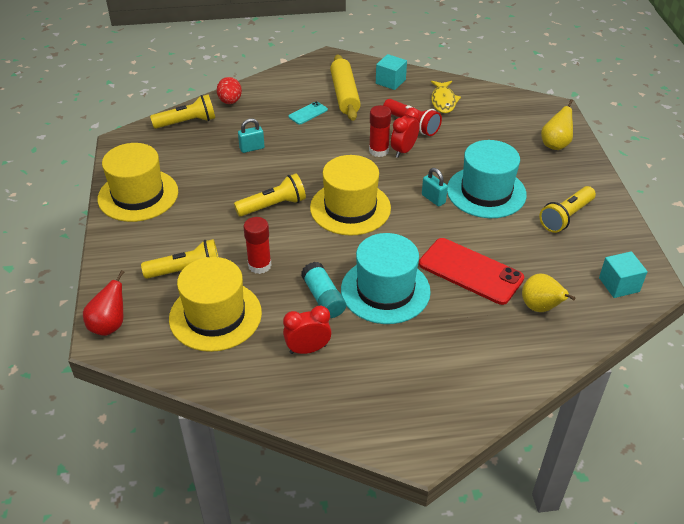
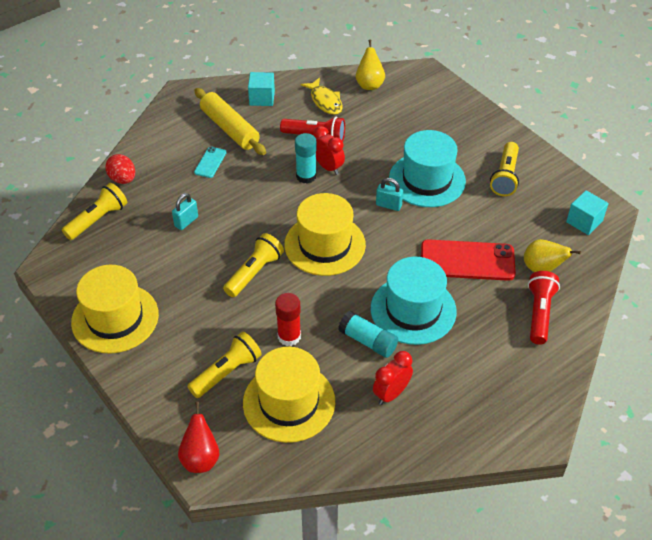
camera: 30 degrees left, 5 degrees up
(378, 151) = (306, 176): red glue stick -> turquoise glue stick
(403, 151) = (328, 167): red clock -> red clock turned 135 degrees clockwise
(506, 344) = (539, 313): none -> red flashlight
(555, 144) = (450, 109): yellow pear -> yellow pear (369, 84)

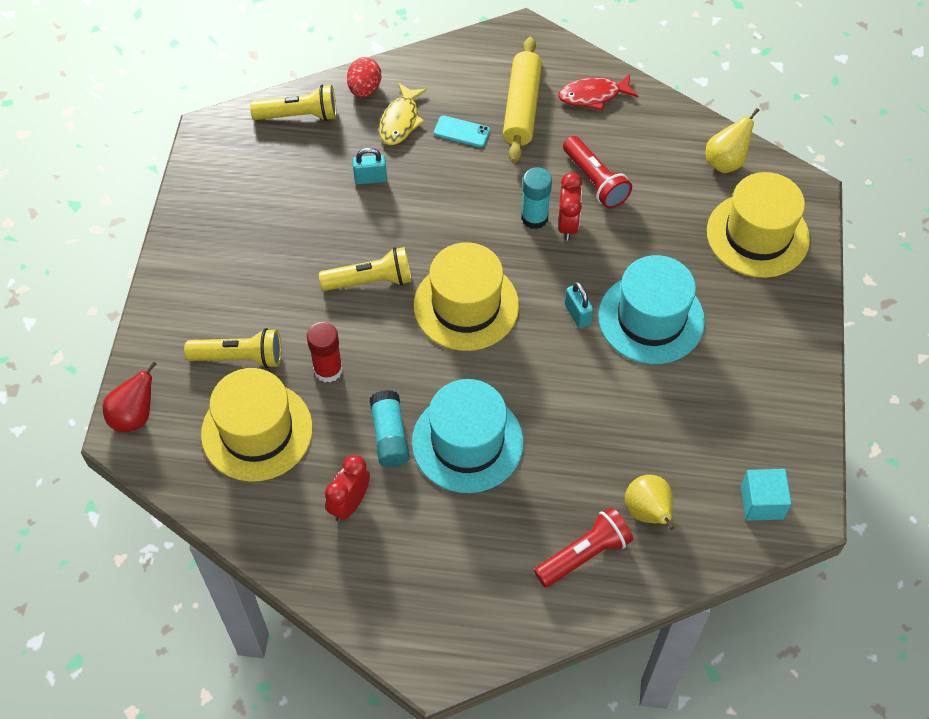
camera: 45 degrees right, 10 degrees up
(115, 318) = (209, 227): yellow hat -> yellow hat (757, 235)
(210, 162) = (461, 131): turquoise phone -> turquoise phone turned 45 degrees clockwise
(262, 98) = (593, 95): turquoise cube -> red fish
(325, 101) = (654, 147): yellow fish -> yellow fish (400, 121)
(391, 394) = (349, 504): red clock -> red clock turned 60 degrees counterclockwise
(467, 260) = (582, 438): red phone -> none
(505, 177) = (740, 382): yellow flashlight -> none

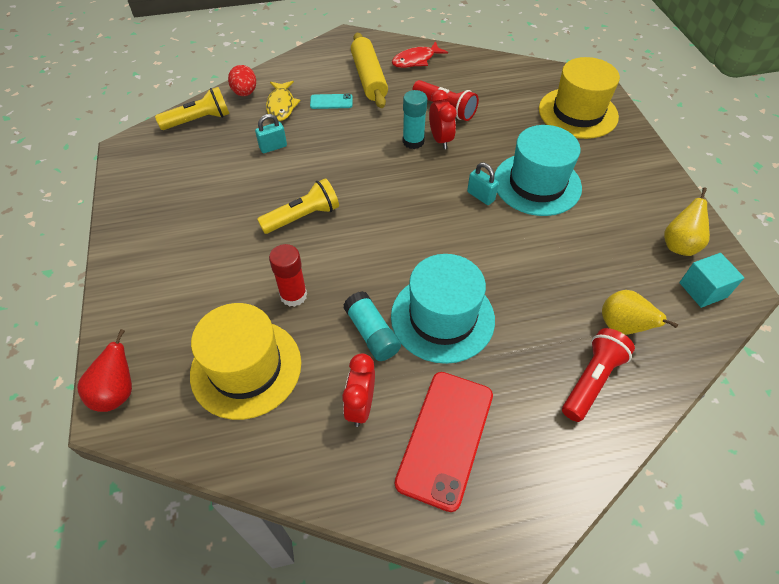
camera: 20 degrees left, 5 degrees down
(240, 357) = (208, 308): yellow flashlight -> none
(415, 559) = (445, 438): none -> red phone
(466, 305) = (390, 214): yellow hat -> none
(725, 162) = (528, 76): yellow pear -> yellow pear (679, 245)

